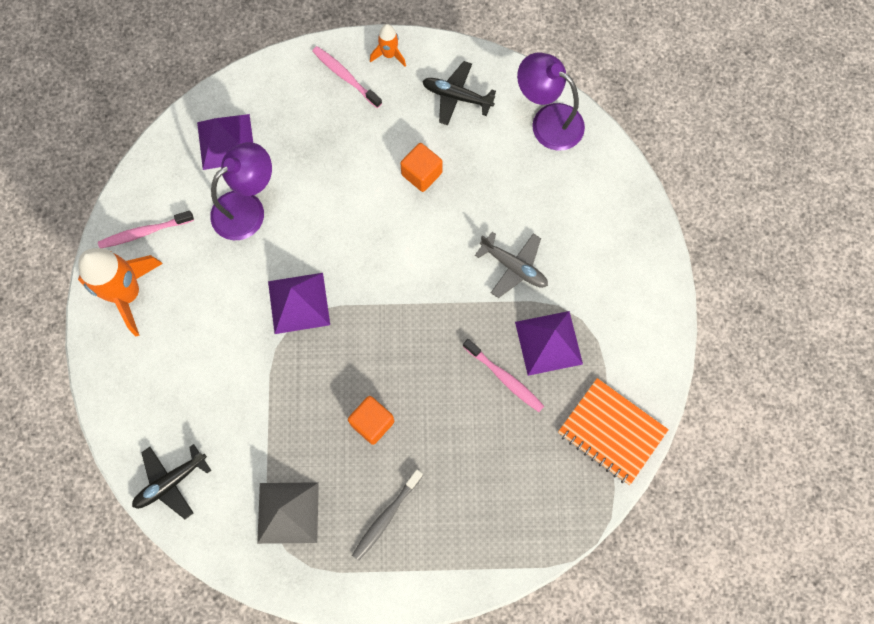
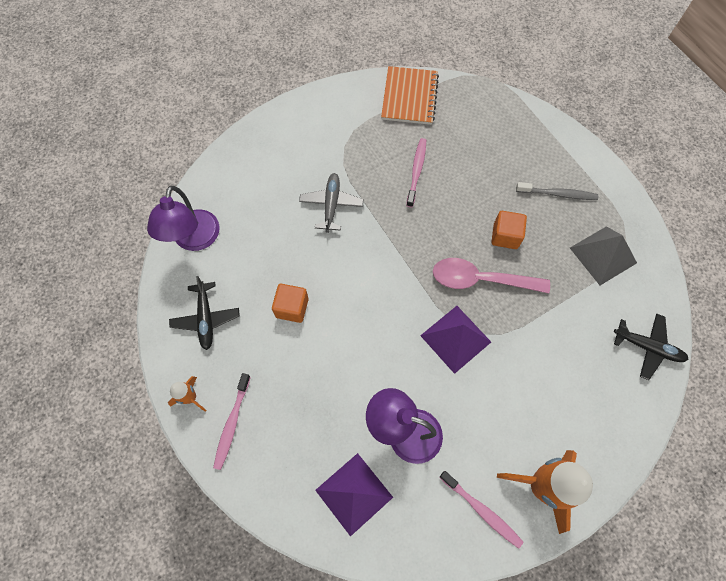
camera: 120 degrees left, 5 degrees down
(341, 365) = (480, 280): none -> pink spoon
(548, 342) = (373, 158): purple pyramid -> none

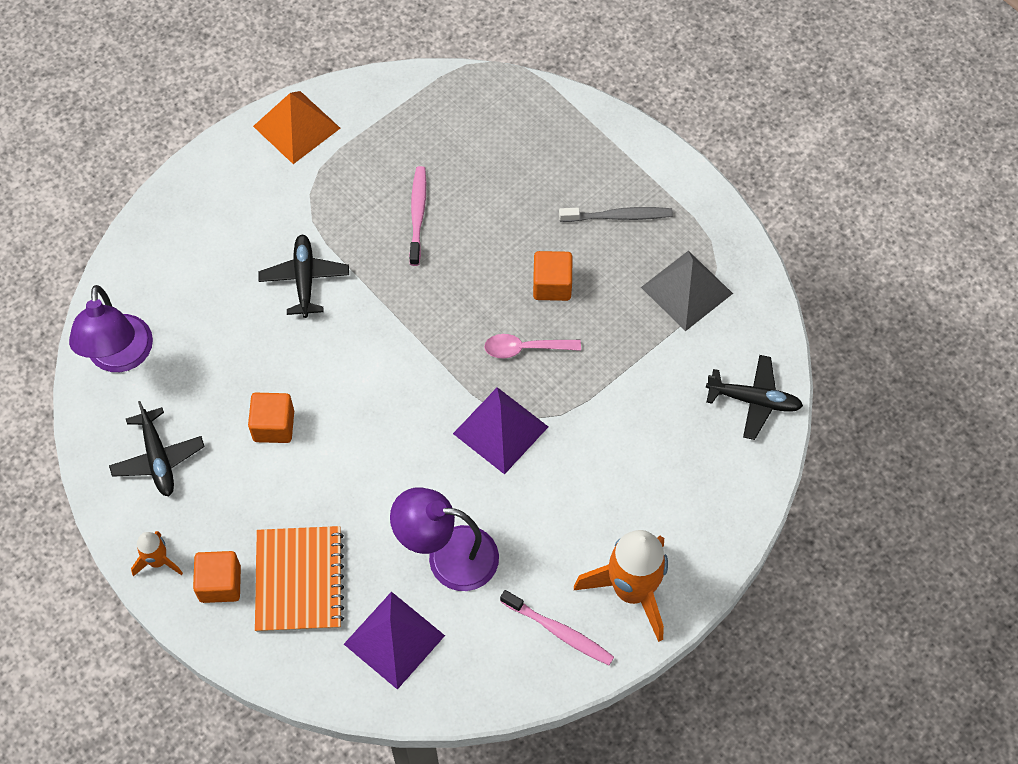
camera: 10 degrees left, 5 degrees down
(232, 423) = (220, 583): pink toothbrush -> orange cube
(331, 204) = (305, 279): grey plane -> black plane
(342, 100) = (296, 127): none -> orange pyramid
(409, 97) = (392, 108): orange notebook -> orange notebook (299, 580)
(480, 280) = (525, 348): pink spoon -> pink spoon, size x0.60

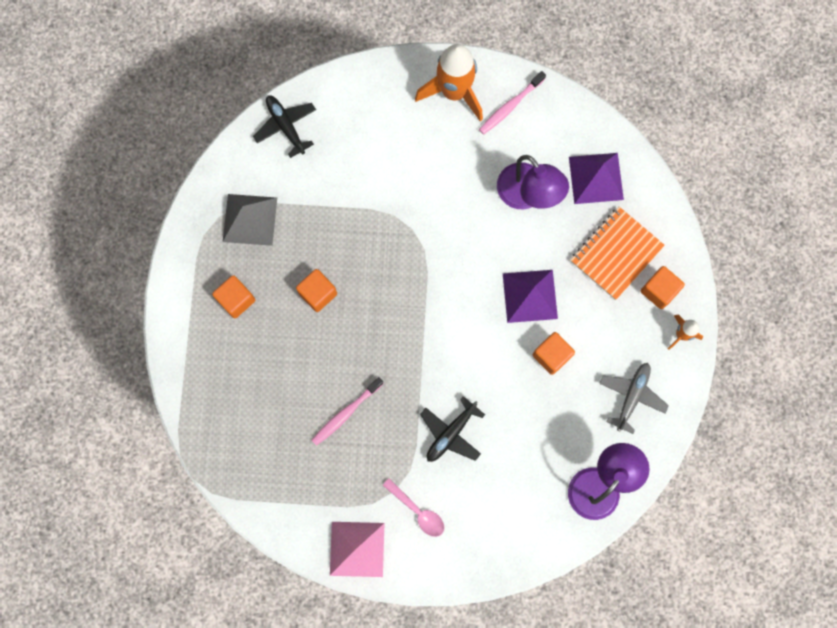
camera: 135 degrees left, 15 degrees up
(158, 458) = (632, 396): black plane -> grey plane
(296, 127) = (357, 549): orange pyramid -> pink pyramid
(500, 430) = (433, 236): purple pyramid -> purple pyramid (530, 296)
(525, 348) = (372, 270): pink spoon -> pink spoon (418, 511)
(559, 631) = (510, 106): pink toothbrush -> pink toothbrush turned 120 degrees counterclockwise
(618, 216) = (236, 300): grey toothbrush -> orange cube

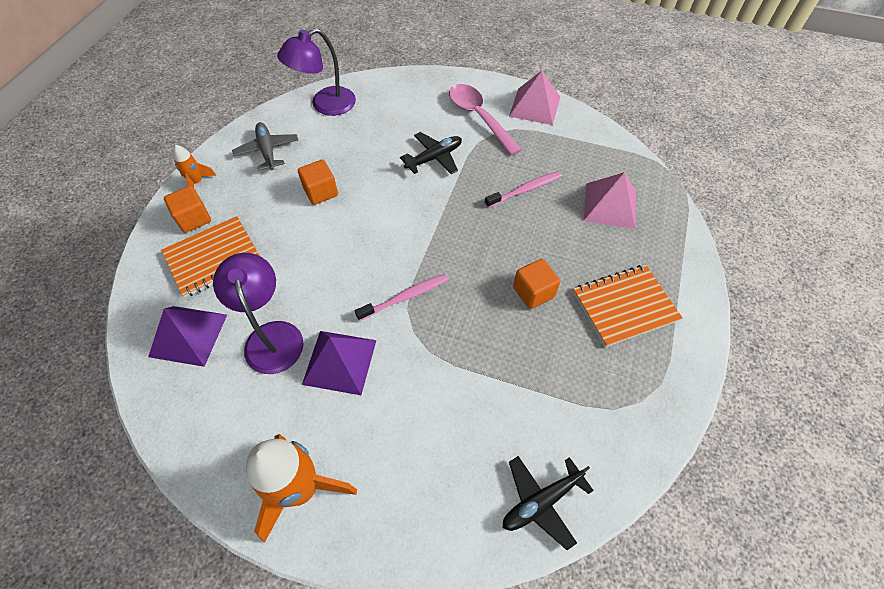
camera: 165 degrees left, 20 degrees down
(236, 300) = (624, 306): orange cube -> orange notebook
(249, 219) = (602, 389): grey pyramid -> none
(257, 415) = (610, 205): none -> pink pyramid
(286, 126) = (541, 501): black plane -> black plane turned 75 degrees clockwise
(418, 511) = (479, 117): pink spoon -> pink spoon, size x1.66
(510, 106) = (238, 448): pink toothbrush -> pink toothbrush (405, 297)
(530, 296) = (317, 241): purple pyramid -> purple pyramid (339, 361)
(632, 396) = (267, 151): grey plane -> grey plane turned 120 degrees clockwise

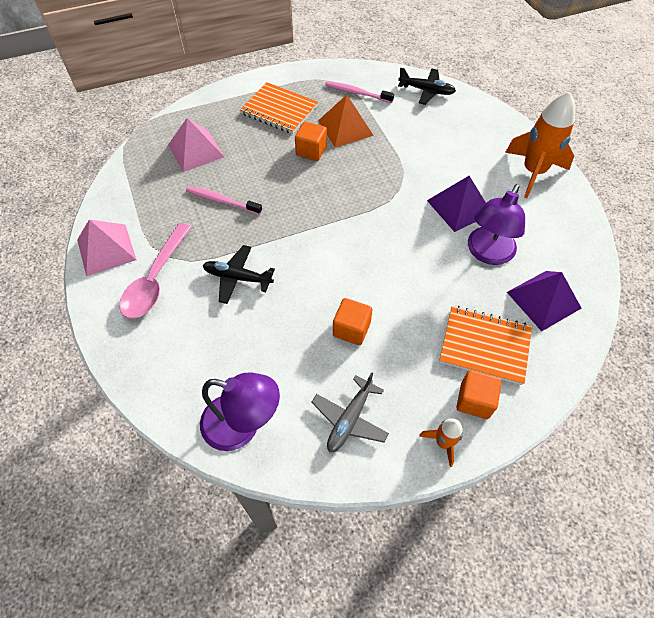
camera: 130 degrees left, 0 degrees up
(405, 297) = (383, 207): pink toothbrush -> pink toothbrush (357, 93)
(544, 348) = (345, 127): none -> orange pyramid

